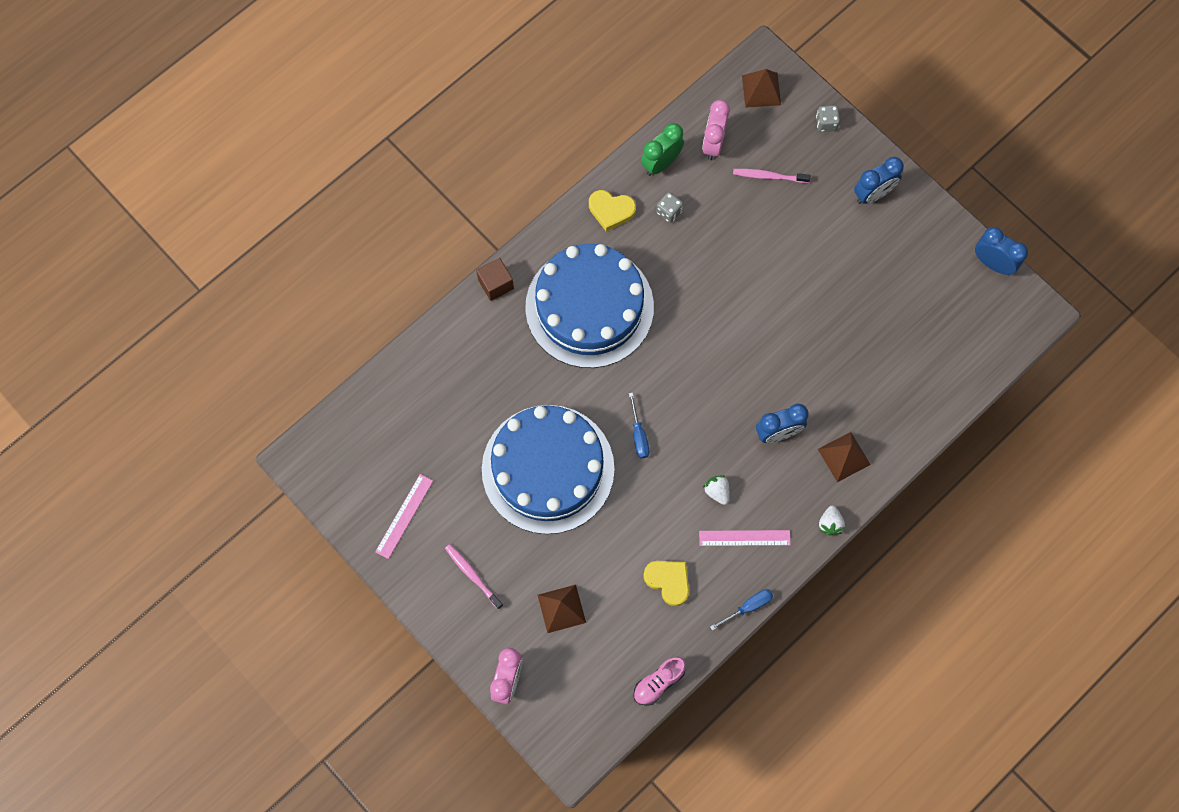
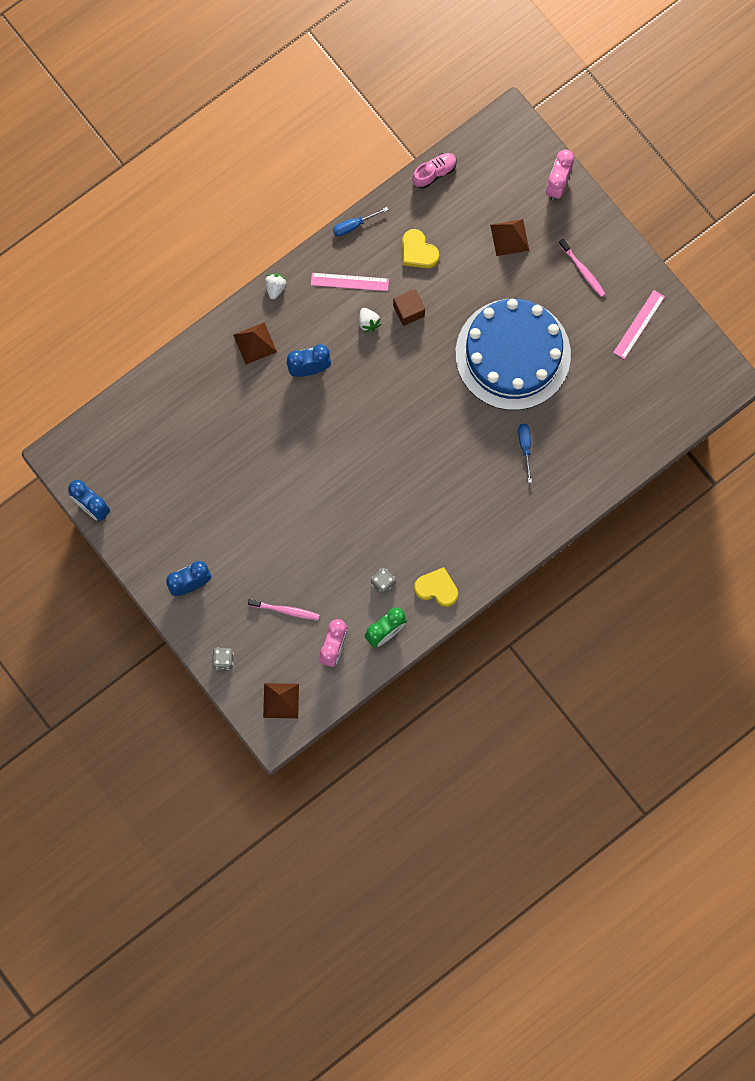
camera: 175 degrees left, 5 degrees up
(496, 284) = (548, 526): brown cube -> brown cube (408, 311)
(589, 307) = (465, 497): blue cake -> none
(639, 435) = (431, 377): blue screwdriver -> blue screwdriver (525, 447)

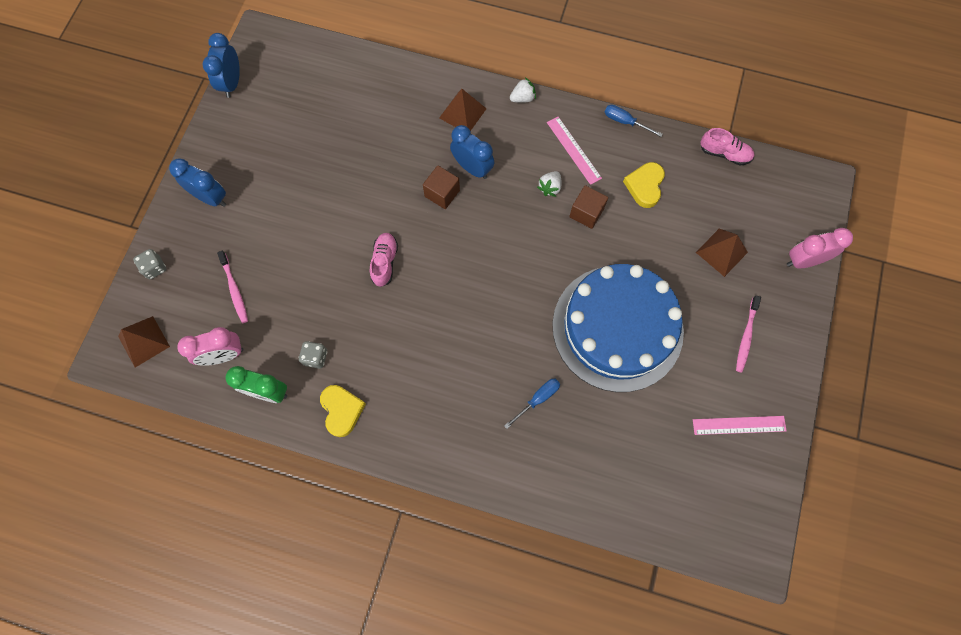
camera: 55 degrees right, 5 degrees down
(315, 406) = (442, 193): none -> brown cube
(342, 486) = (384, 262): none -> pink shoe

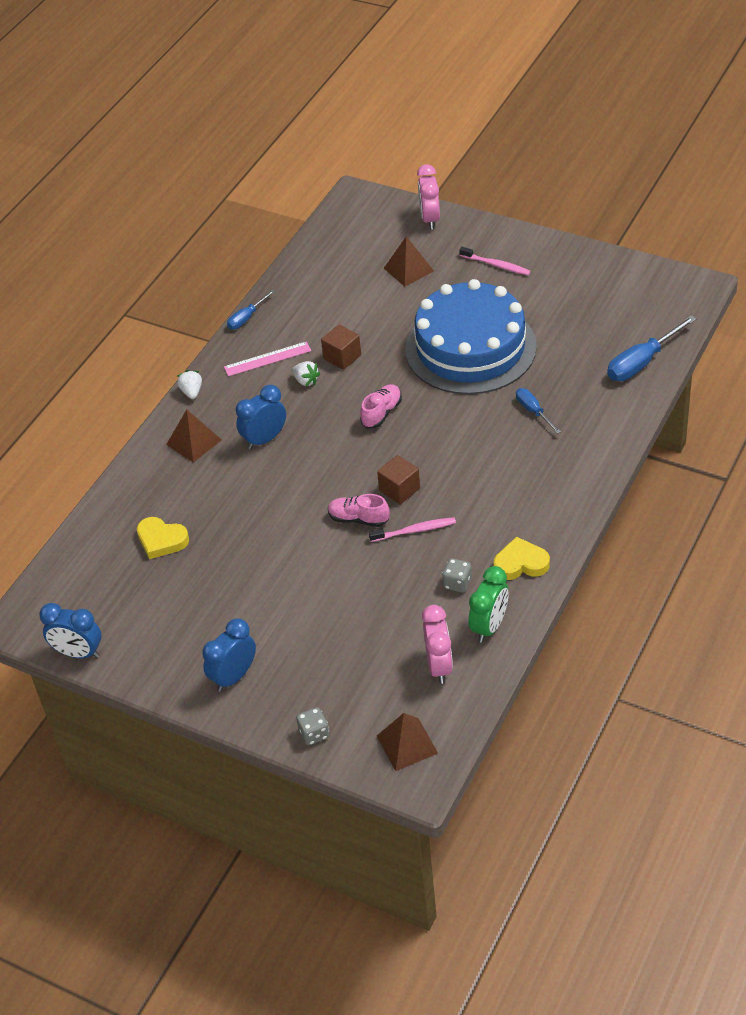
camera: 75 degrees left, 25 degrees down
(234, 289) = (360, 655): pink toothbrush -> pink toothbrush (414, 530)
(442, 193) = (288, 466): brown cube -> brown cube (399, 489)
(624, 503) = (642, 362): none -> blue screwdriver
(645, 186) = (324, 312): yellow heart -> yellow heart (161, 540)
(724, 153) = (304, 254): pink shoe -> pink shoe (381, 413)
(739, 425) = (579, 281): pink ruler -> none

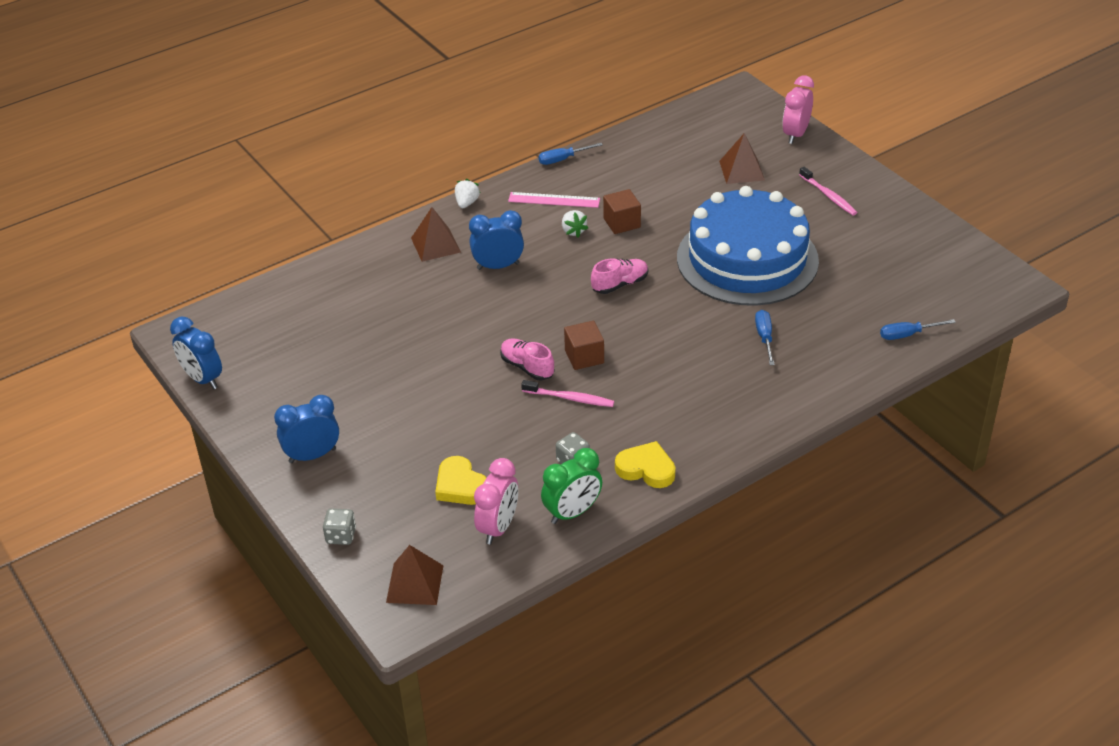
camera: 25 degrees right, 5 degrees down
(161, 540) = (344, 315): yellow heart -> yellow heart (460, 486)
(642, 362) = (907, 335): blue screwdriver -> blue screwdriver, size x0.58

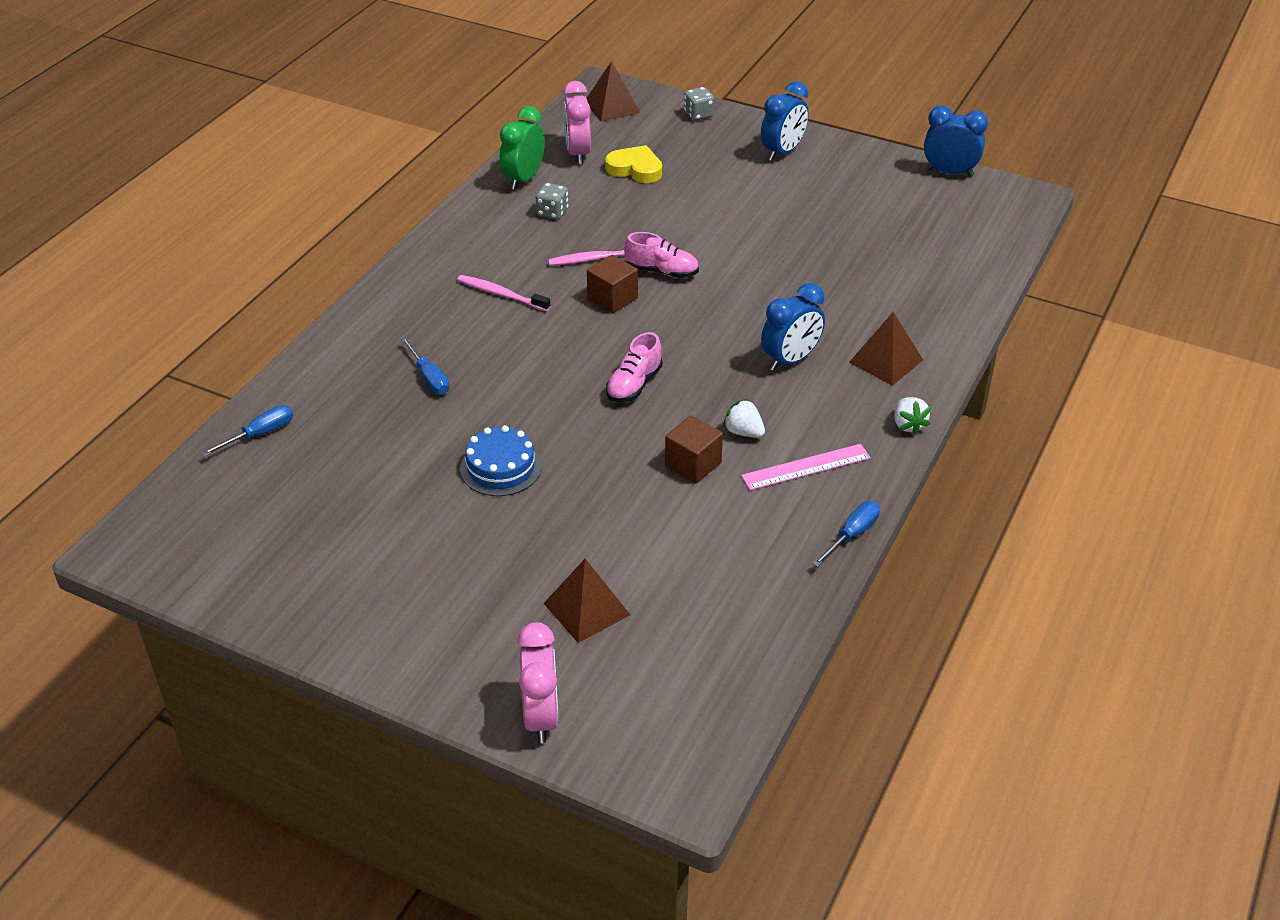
camera: 150 degrees right, 0 degrees up
(646, 469) = (480, 226): yellow heart -> none
(747, 259) = (501, 467): blue cake -> blue cake, size x0.42
(828, 196) = (436, 608): pink toothbrush -> pink toothbrush (501, 294)

